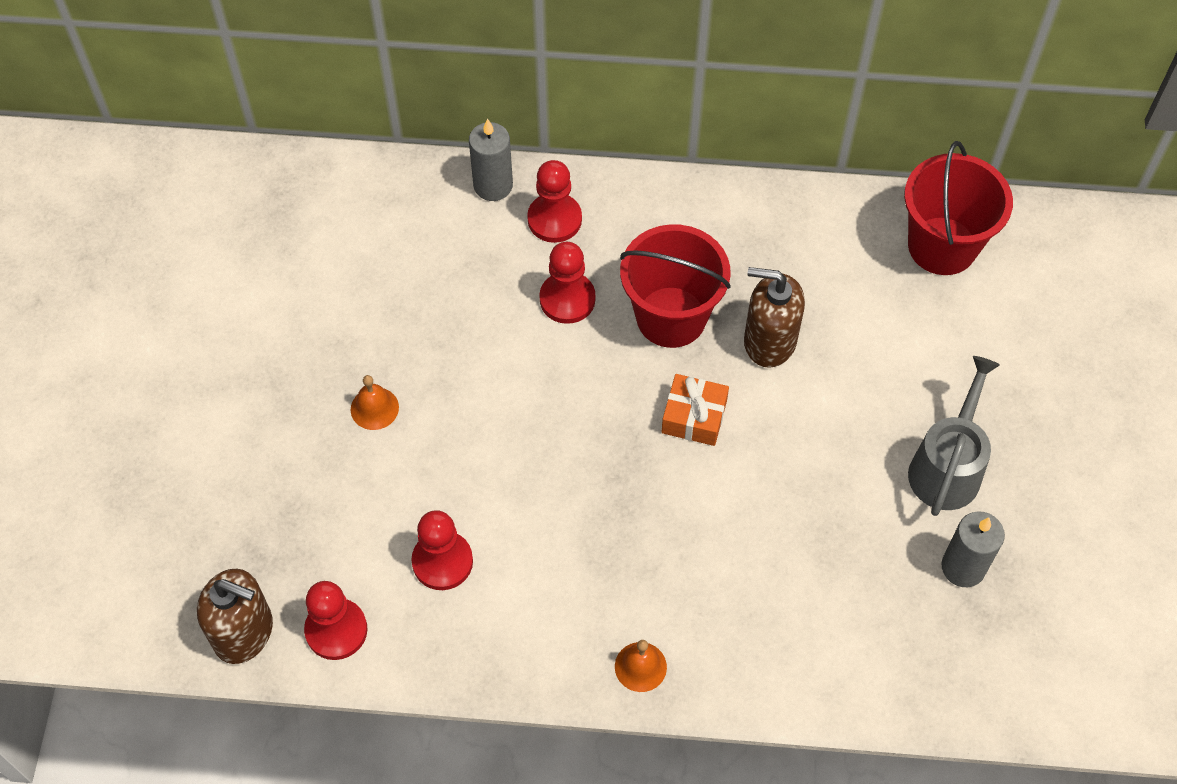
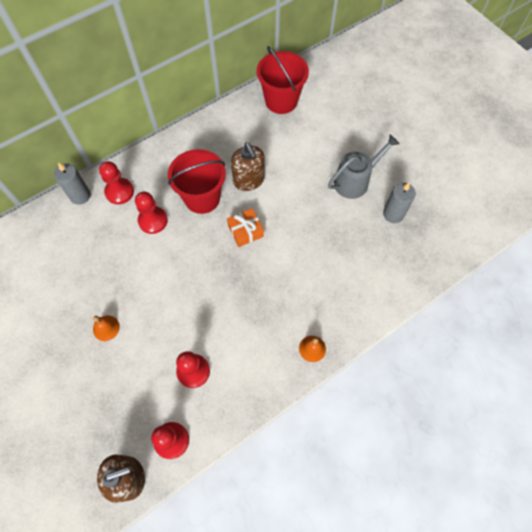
camera: 40 degrees left, 5 degrees up
(769, 341) = (249, 180): brown soap dispenser -> brown soap dispenser turned 90 degrees counterclockwise
(947, 467) = (355, 181): grey watering can -> grey watering can turned 75 degrees clockwise

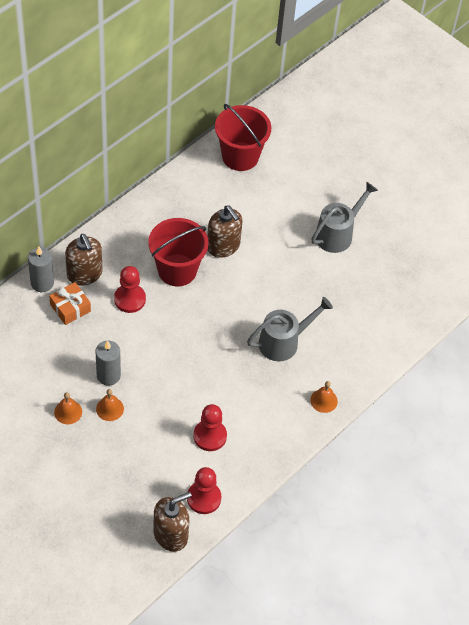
camera: 15 degrees left, 10 degrees down
(67, 326) = (68, 412): none -> orange bell
(119, 192) = (84, 274): red pawn -> brown soap dispenser
(245, 231) = (232, 298): orange gift -> orange gift (70, 308)
(285, 281) = (283, 342): none -> grey watering can
(393, 214) = (383, 263): grey candle -> grey candle (108, 375)

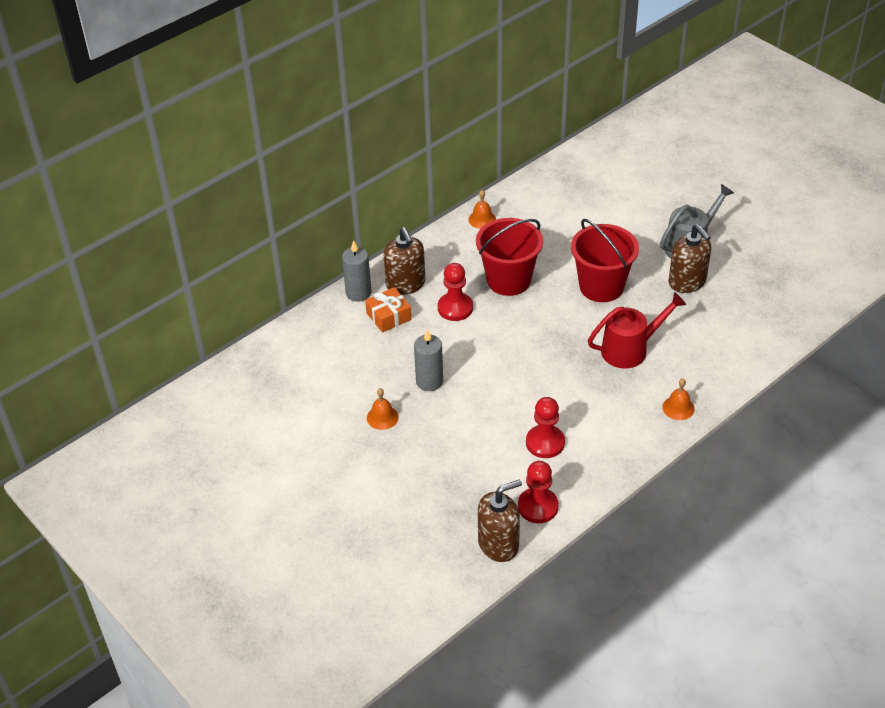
camera: 10 degrees right, 10 degrees down
(110, 408) = (430, 414): orange bell -> orange bell (482, 219)
(223, 246) = (560, 257): brown soap dispenser -> brown soap dispenser (687, 282)
(240, 156) = (579, 175): red bucket -> red bucket (601, 287)
(283, 342) = (630, 349): grey watering can -> red watering can

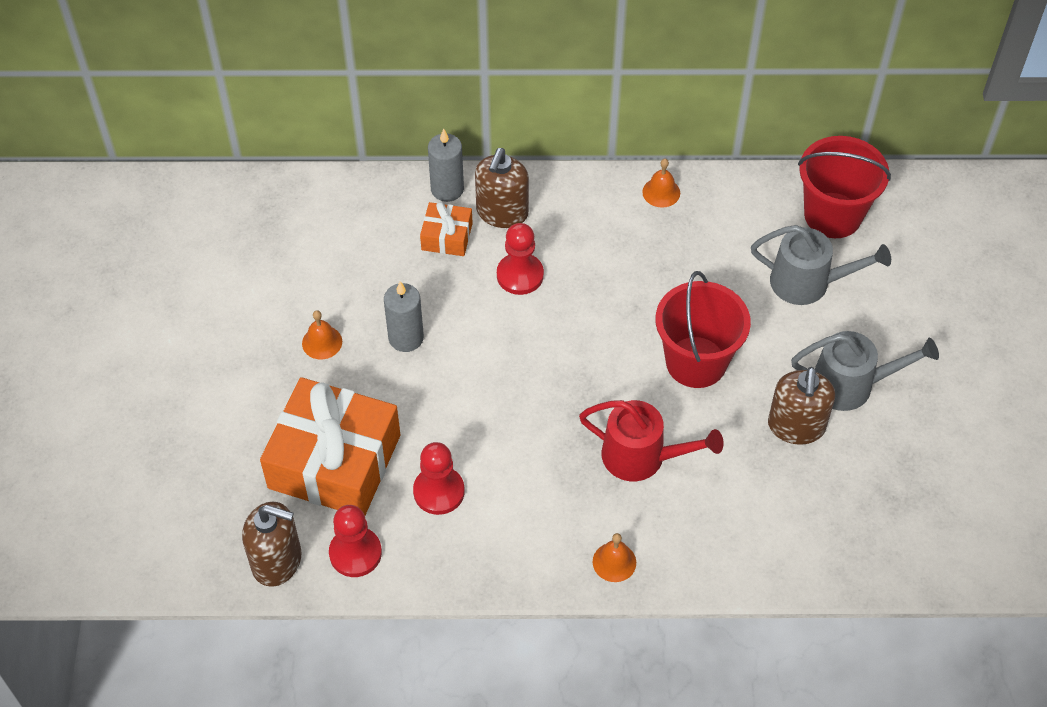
camera: 40 degrees right, 10 degrees up
(467, 471) = (334, 461): none -> orange gift
(508, 280) = (608, 283): red bucket -> red bucket (832, 215)
(611, 213) = (808, 283): none -> grey watering can

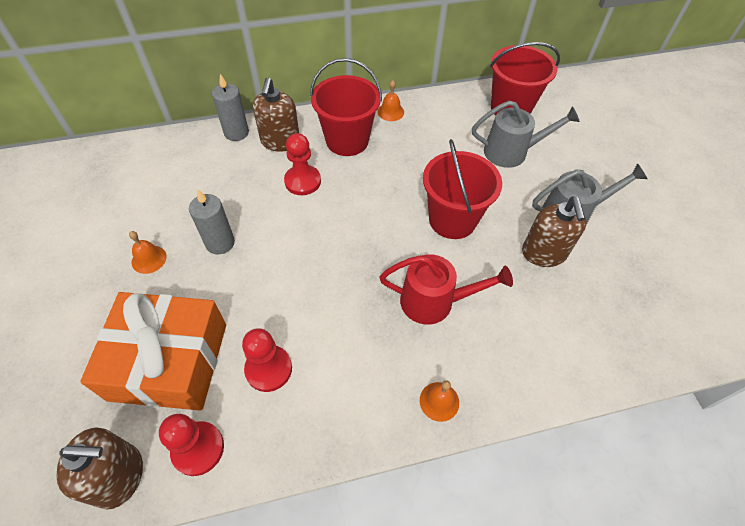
camera: 15 degrees left, 0 degrees up
(447, 236) = (241, 164): orange gift -> none
(590, 226) = (347, 140): none -> red bucket

